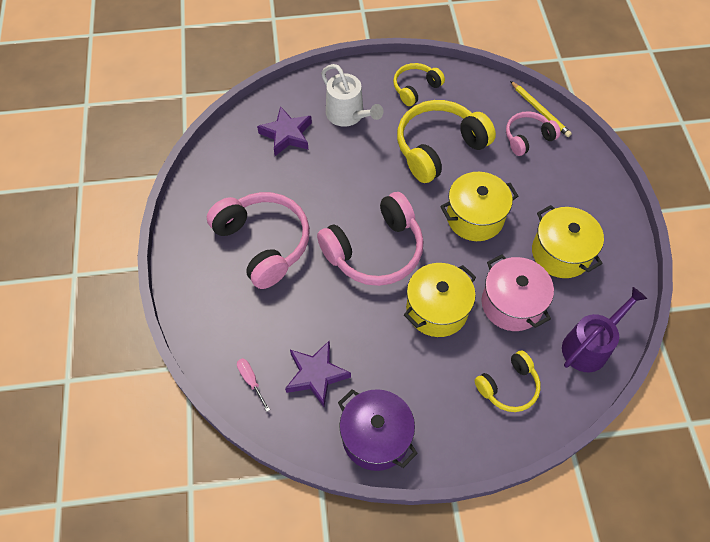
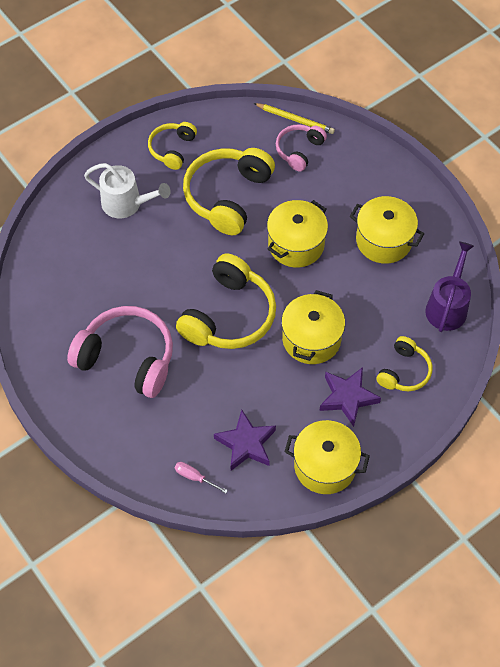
camera: 30 degrees left, 0 degrees up
(287, 134) = (81, 249): purple star -> purple star (348, 397)
(375, 251) = (229, 315): pink headphones -> yellow headphones
(376, 437) = (325, 466): purple pot -> yellow pot
(511, 304) = (368, 303): pink pot -> none

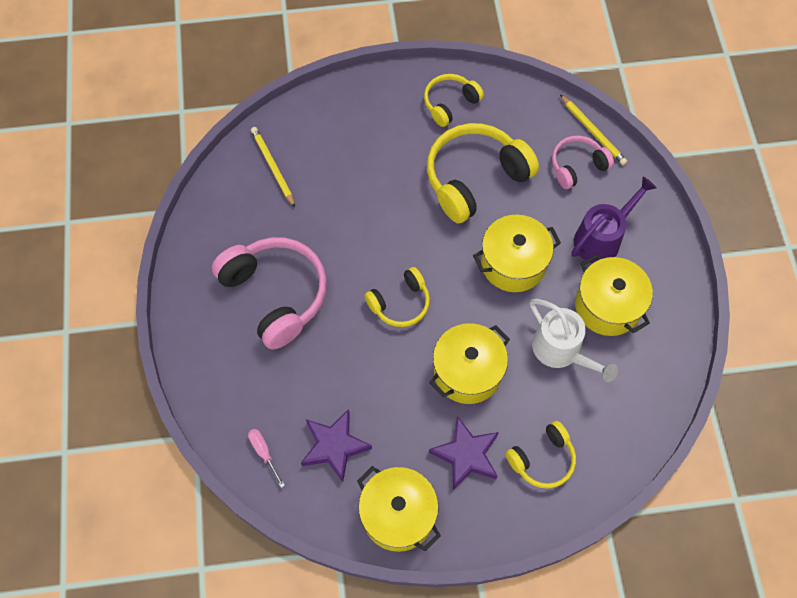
camera: 30 degrees right, 5 degrees up
(60, 264) = (272, 167): none -> yellow pencil
(126, 203) = (371, 137): white watering can -> white watering can (561, 350)
(229, 315) = (400, 303): yellow headphones -> yellow headphones, size x0.56
(447, 306) = (632, 414): purple watering can -> purple watering can (601, 238)

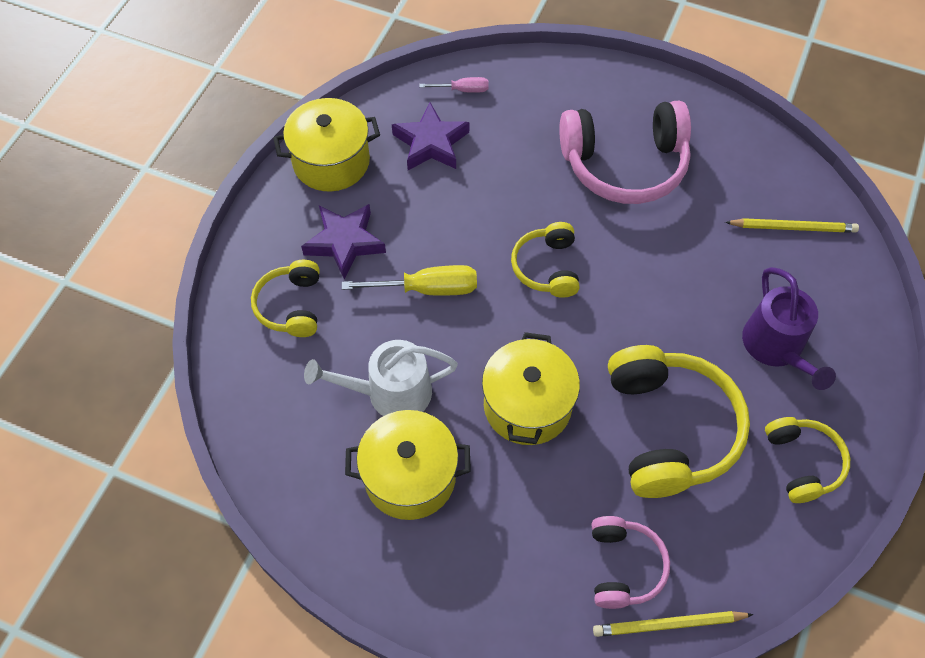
camera: 120 degrees right, 5 degrees down
(467, 372) = (428, 289): yellow pot -> yellow screwdriver
(601, 238) = (501, 528): purple watering can -> purple watering can (776, 347)

